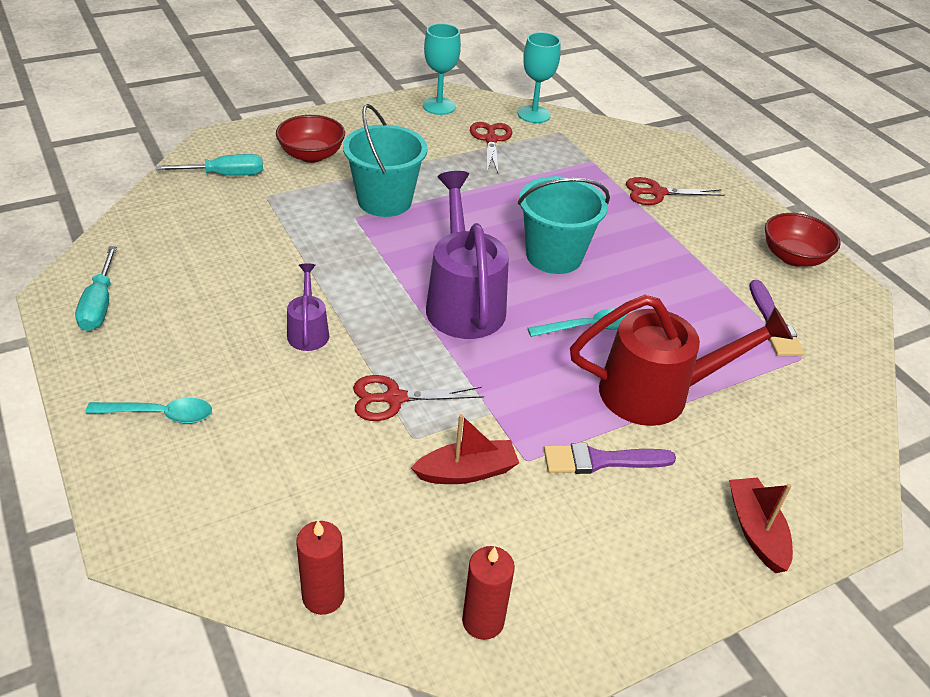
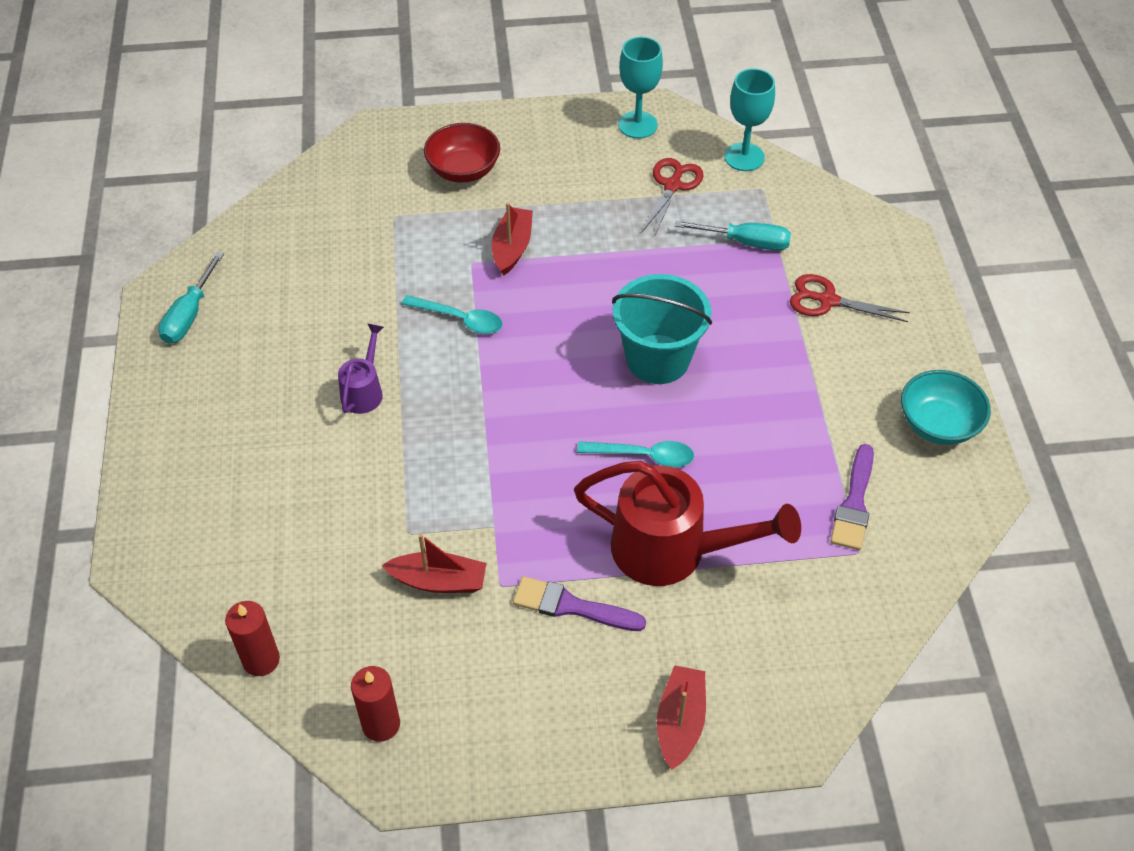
camera: 25 degrees right, 10 degrees up
(160, 414) = (198, 447): turquoise spoon -> turquoise spoon (460, 319)
(224, 175) = (363, 180): turquoise screwdriver -> turquoise screwdriver (745, 242)
(384, 201) = (512, 248): turquoise bucket -> red boat
(394, 398) = (410, 486): red scissors -> none
(463, 301) = (531, 393): purple watering can -> none
(793, 257) = (938, 424): red bowl -> turquoise bowl

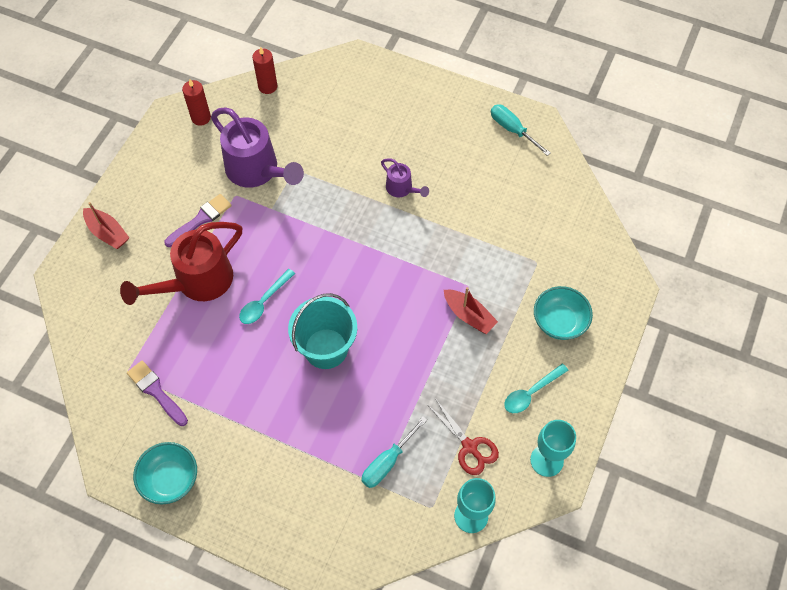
camera: 120 degrees right, 10 degrees up
(438, 581) = (257, 171): red boat -> purple watering can
(460, 319) = (425, 259): turquoise spoon -> turquoise spoon (530, 393)
(463, 170) = (559, 321): red bowl -> turquoise bowl
(827, 300) = (305, 481): red scissors -> none

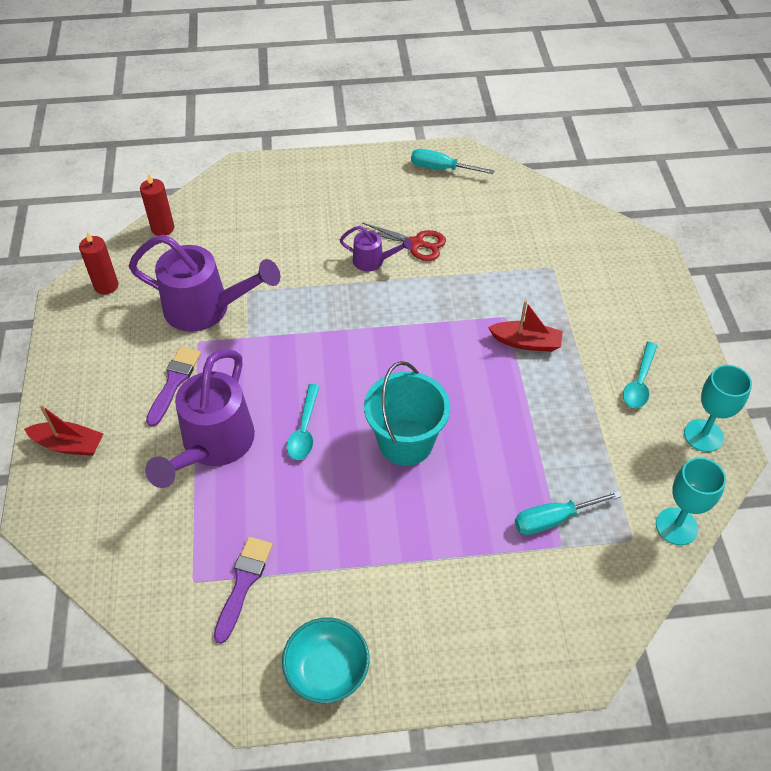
camera: 30 degrees left, 10 degrees down
(156, 391) = (243, 583): purple brush -> purple brush turned 90 degrees clockwise
(196, 282) = (213, 446): red watering can -> purple watering can
(388, 462) = (554, 519): turquoise screwdriver -> turquoise screwdriver turned 60 degrees clockwise
(469, 447) = (622, 461): red scissors -> red scissors (416, 243)
(559, 321) = (614, 308): turquoise bowl -> none

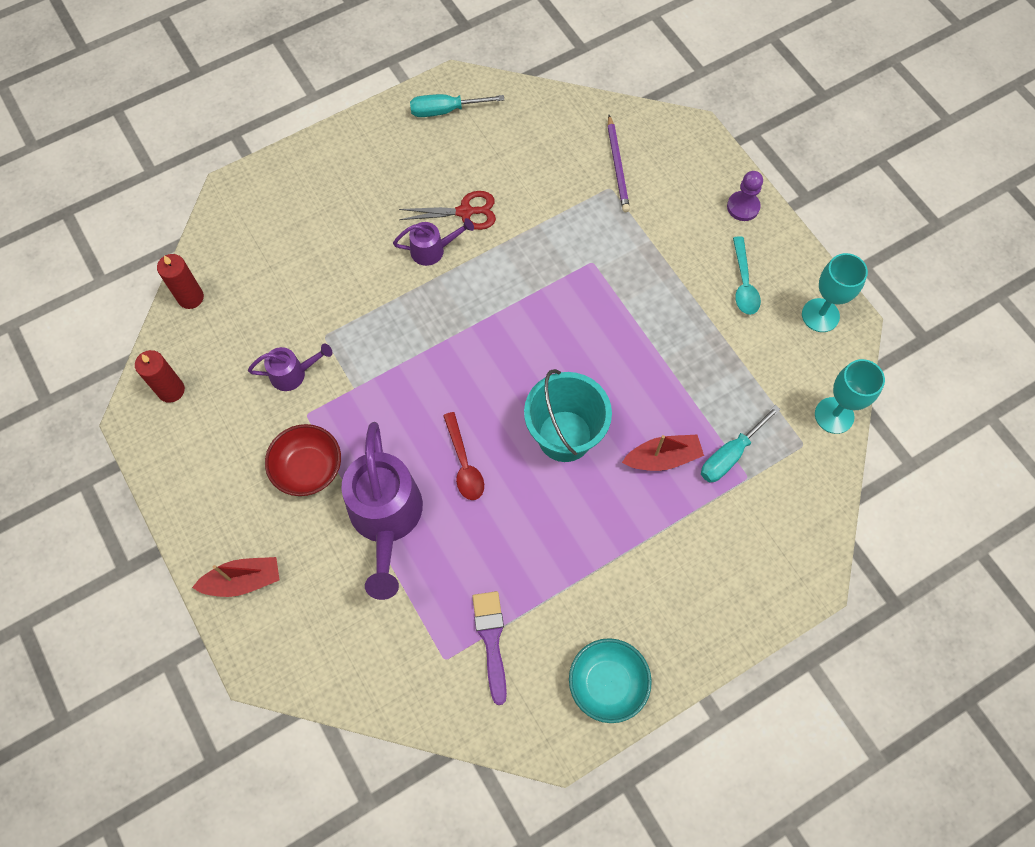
camera: 25 degrees left, 15 degrees up
(174, 382) = (308, 469): purple brush -> red bowl
(206, 309) = (293, 374): purple watering can -> purple watering can, size x0.49
(304, 430) = (464, 464): turquoise spoon -> red spoon
(526, 342) = (624, 283): red boat -> red boat (662, 458)
(568, 254) = (617, 166): none -> purple pencil
(669, 322) = (743, 207): none -> purple pawn

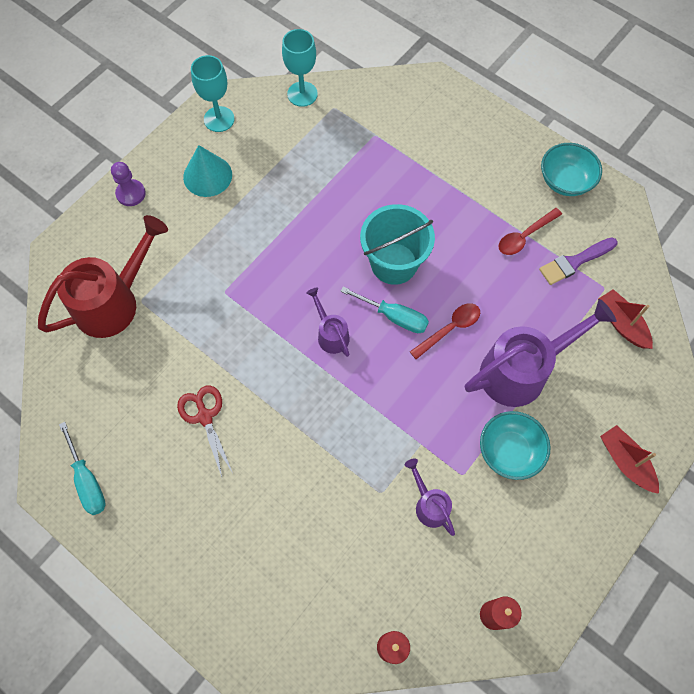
camera: 110 degrees left, 0 degrees up
(308, 469) = (509, 451): red bowl -> turquoise bowl
(433, 250) = (256, 430): purple watering can -> purple watering can (331, 334)
(547, 595) = (524, 236): none -> red spoon
(617, 166) = (114, 301): purple pencil -> red watering can
(662, 458) = (383, 192): red boat -> red boat (621, 323)
(730, 454) = (361, 150): turquoise screwdriver -> turquoise screwdriver (394, 316)
(743, 284) = (207, 175): turquoise spoon -> turquoise cone

